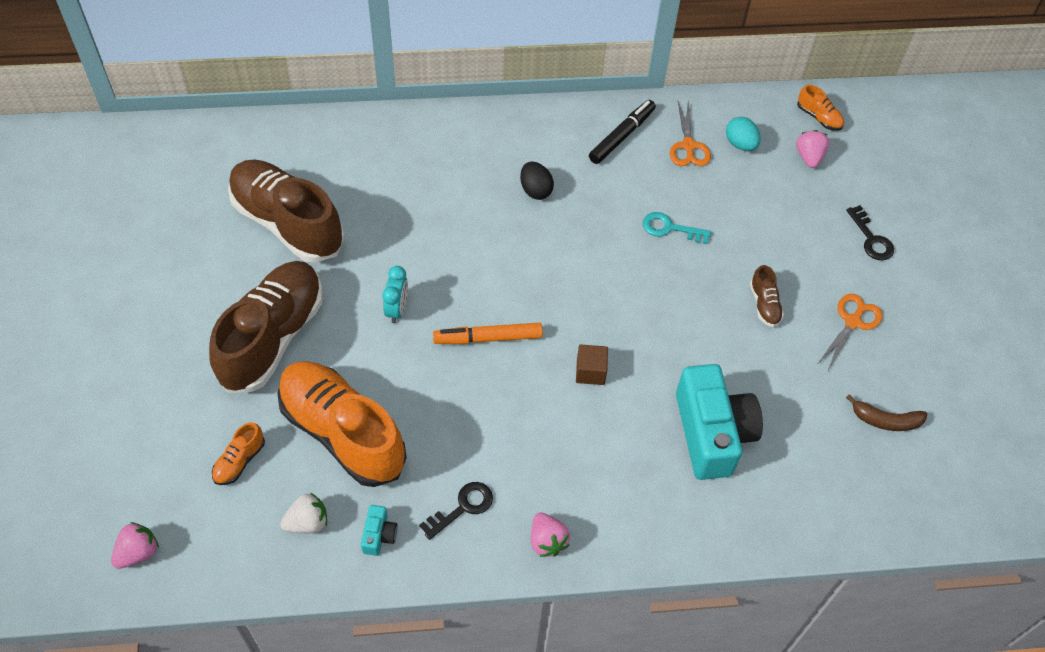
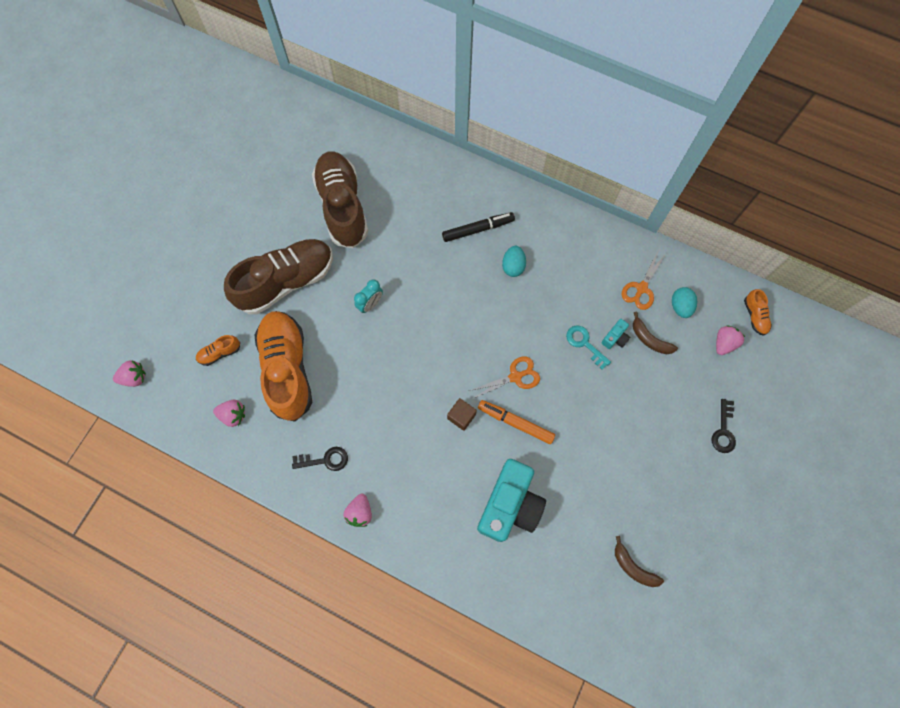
camera: 35 degrees right, 15 degrees up
(307, 522) = (233, 415): white strawberry -> pink strawberry
(379, 535) = (267, 448): turquoise camera -> turquoise camera (615, 338)
(488, 338) = (413, 356): orange marker -> orange marker (515, 423)
(535, 190) = (513, 266): black egg -> turquoise egg
(621, 136) = (599, 256): black marker -> black marker (478, 229)
(733, 190) = (649, 339): none -> brown banana
(764, 304) = (610, 436): brown shoe -> none
(852, 322) = (663, 484): orange scissors -> orange scissors (515, 376)

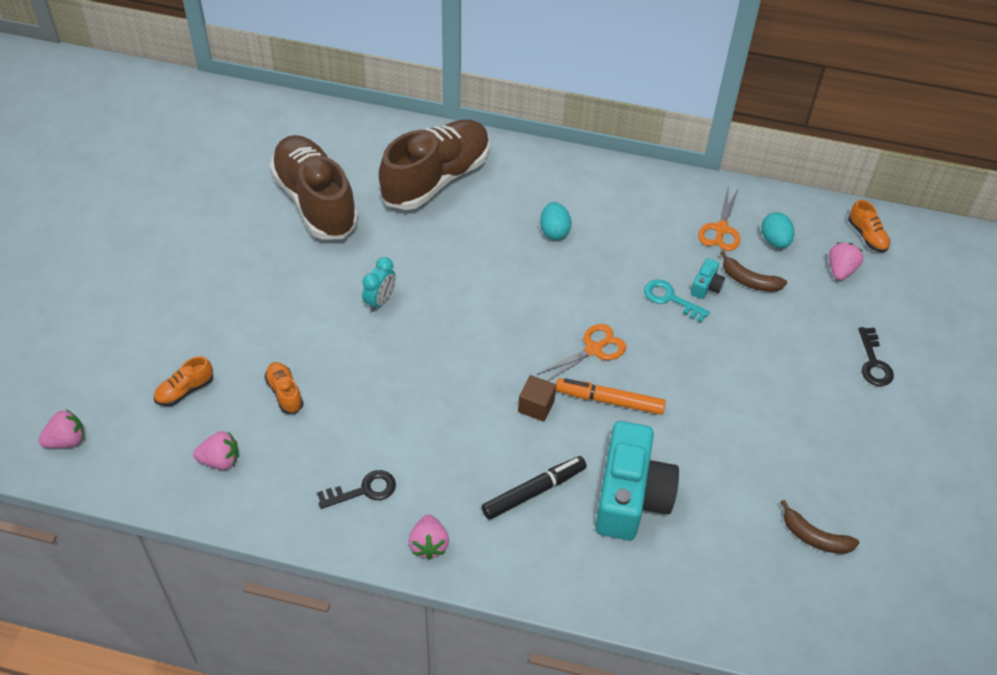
camera: 15 degrees left, 20 degrees down
(286, 282) = (259, 294): brown shoe -> brown shoe (436, 179)
(287, 369) = (284, 393): orange shoe -> orange shoe, size x0.40
(478, 229) = (498, 199): black marker -> black marker (534, 491)

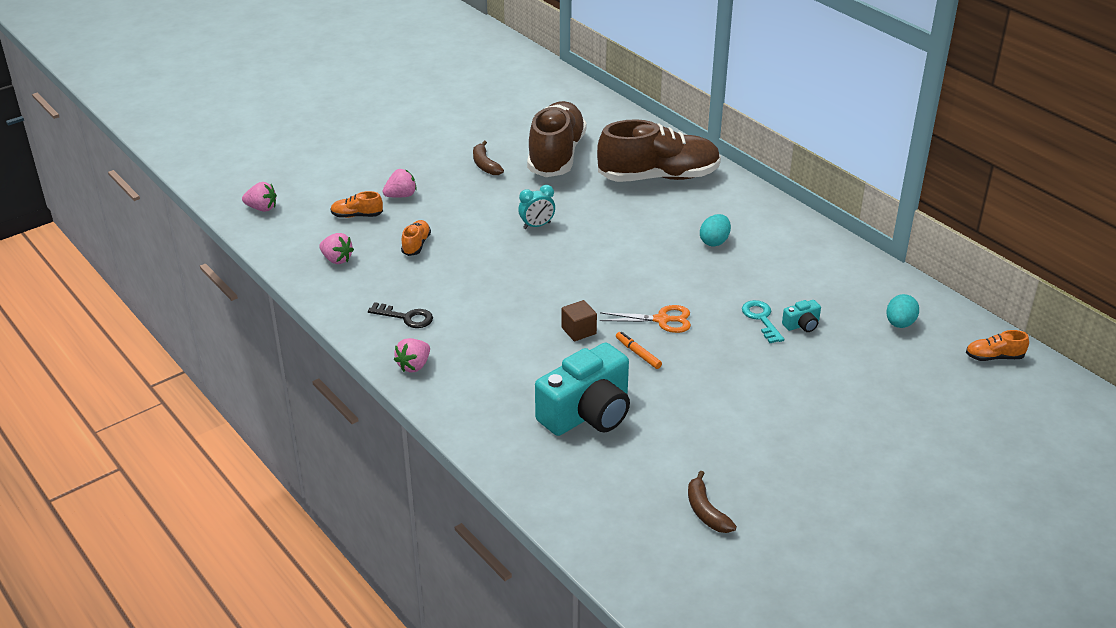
camera: 40 degrees right, 15 degrees down
(534, 491) = (519, 375): black marker -> none
(609, 401) = (638, 354): orange marker -> orange marker, size x0.60
(721, 229) = (859, 297): orange scissors -> none
(749, 281) = (844, 338): brown banana -> brown banana (485, 165)
(840, 270) = (939, 367): pink strawberry -> pink strawberry (401, 196)
(867, 236) = (994, 357): orange shoe -> orange shoe turned 75 degrees clockwise
(873, 362) = (896, 436): black key -> none

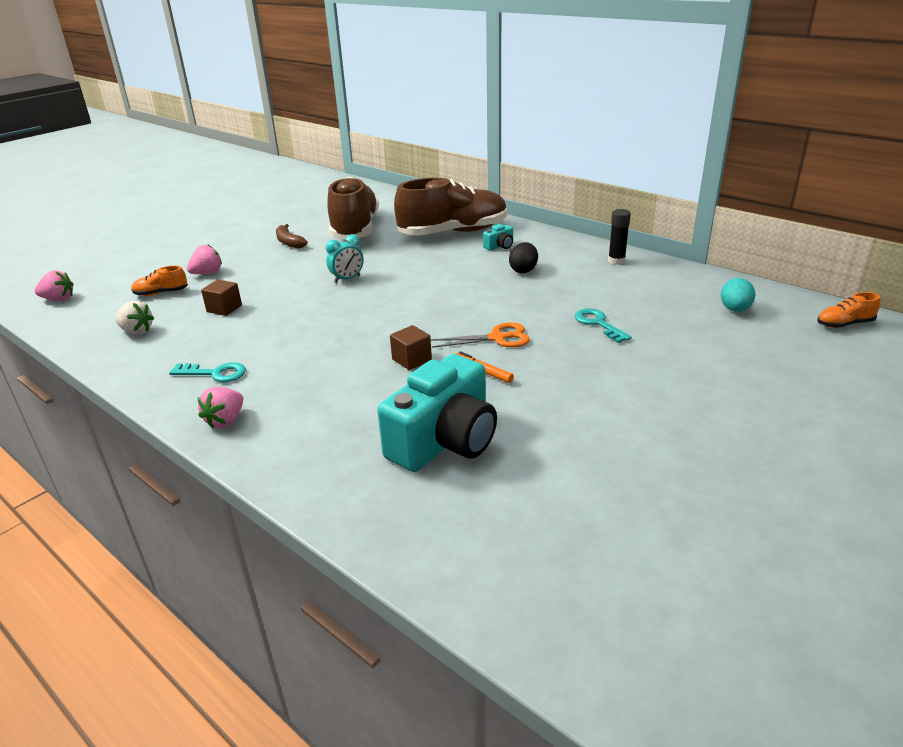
camera: 10 degrees left, 5 degrees down
(337, 259) = (137, 331): pink strawberry -> white strawberry
(406, 317) = (215, 373): black key -> turquoise key
(416, 245) = (224, 308): orange shoe -> brown cube
(706, 511) = (634, 536): brown banana -> none
(714, 241) = (523, 270): turquoise egg -> black egg
(802, 325) = (641, 323): turquoise camera -> turquoise camera (500, 246)
(813, 244) = (616, 261): none -> black glue stick

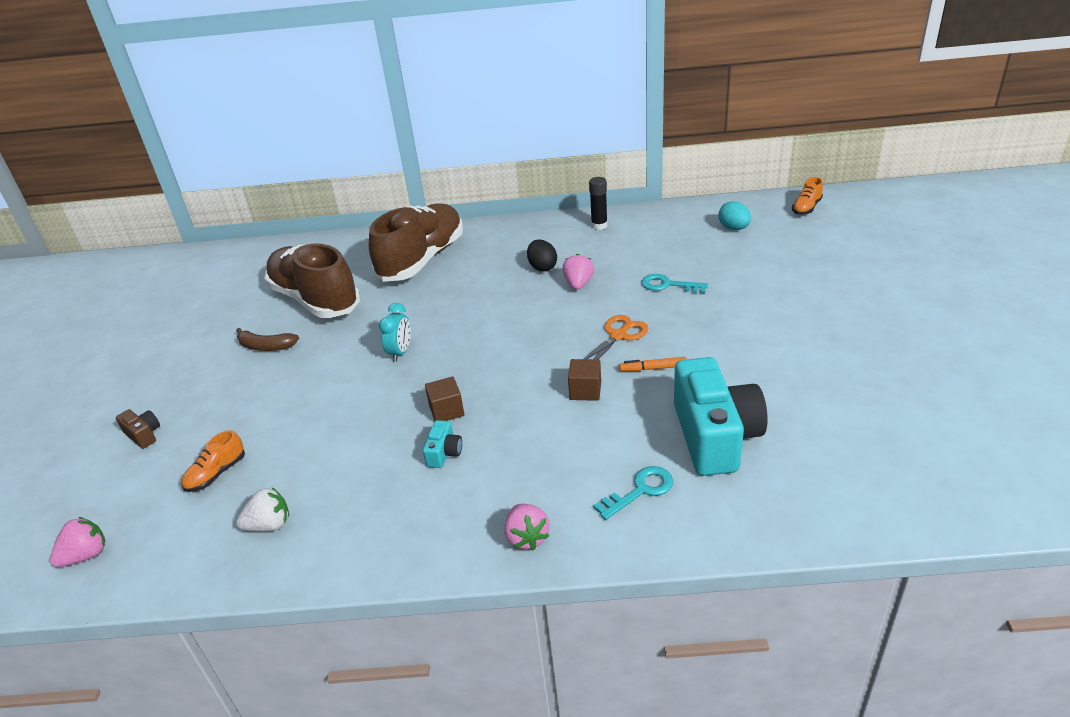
camera: 40 degrees left, 5 degrees up
(168, 258) = (143, 435): none -> brown camera
(207, 273) = (231, 424): pink strawberry -> pink strawberry (578, 284)
(215, 373) = (437, 508): turquoise key -> turquoise key (640, 490)
(224, 308) = (325, 447): brown cube -> brown cube (446, 411)
(500, 246) = (486, 254): turquoise camera -> turquoise camera (444, 453)

